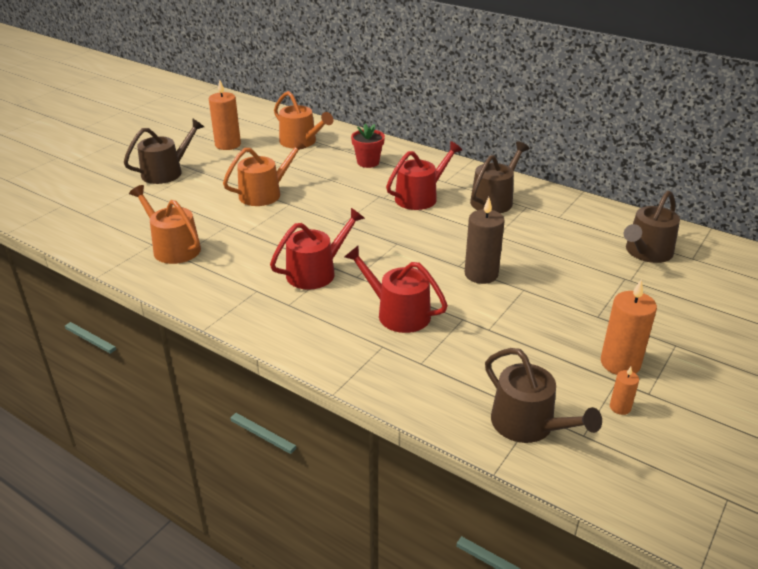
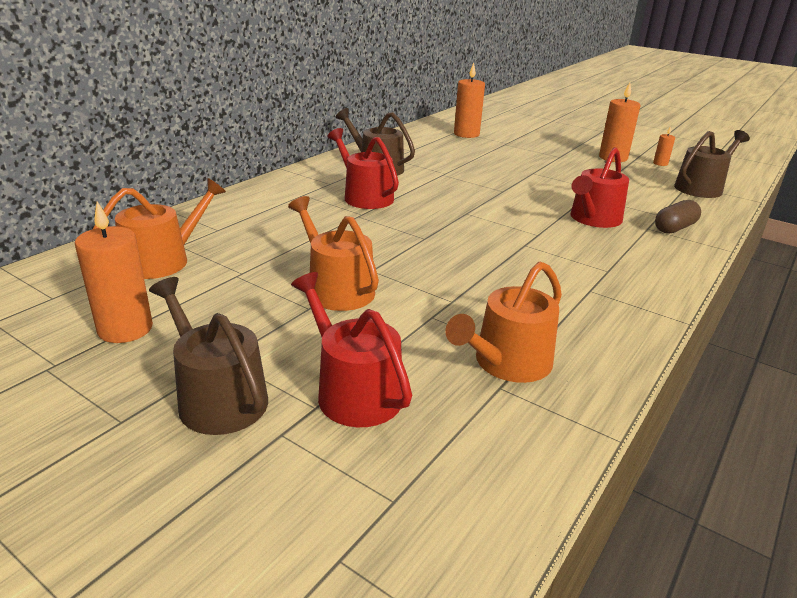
camera: 90 degrees left, 5 degrees down
(316, 272) = (537, 254): red watering can -> red watering can (353, 391)
(368, 162) = (262, 218): red flower pot -> none
(385, 365) = (674, 228): none -> brown capsule
(481, 274) = (515, 184): brown candle -> none
(646, 252) = (466, 134): brown watering can -> orange candle

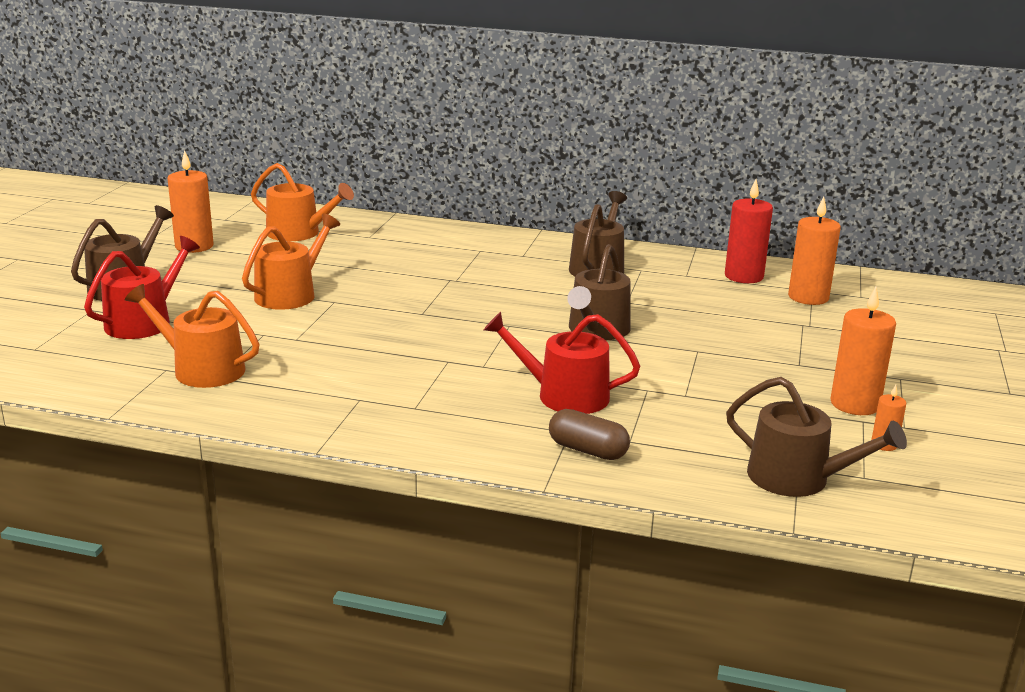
camera: 70 degrees right, 5 degrees down
(364, 196) = (504, 274): red watering can -> none
(424, 139) = (744, 276): none -> red candle
(490, 190) = (596, 330): none -> brown watering can

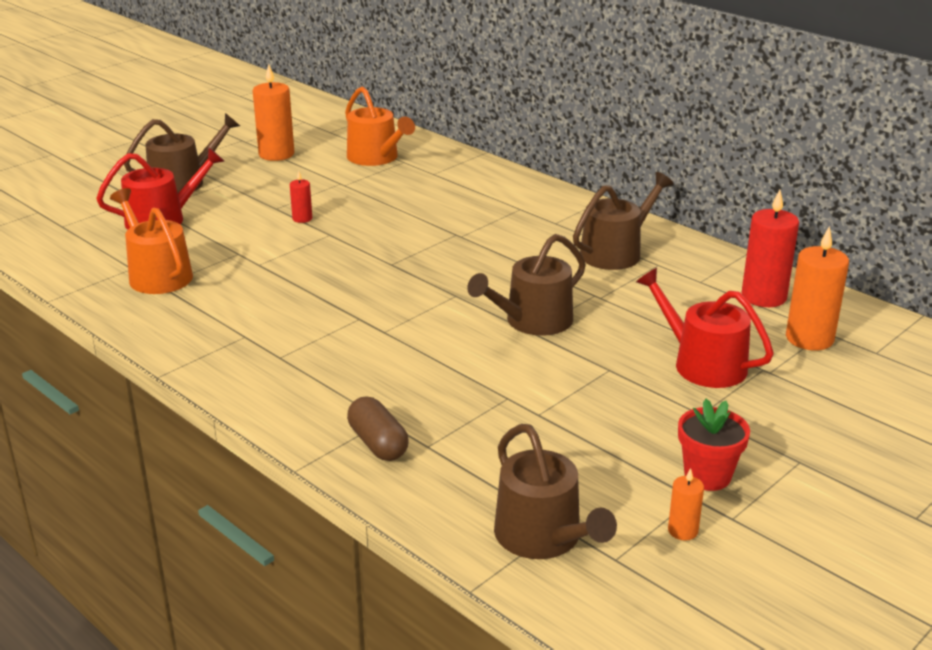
camera: 30 degrees right, 5 degrees up
(290, 294) = (302, 218): orange watering can -> red candle
(563, 395) = (421, 381): red watering can -> red watering can (702, 363)
(855, 404) = (707, 476): orange candle -> red flower pot

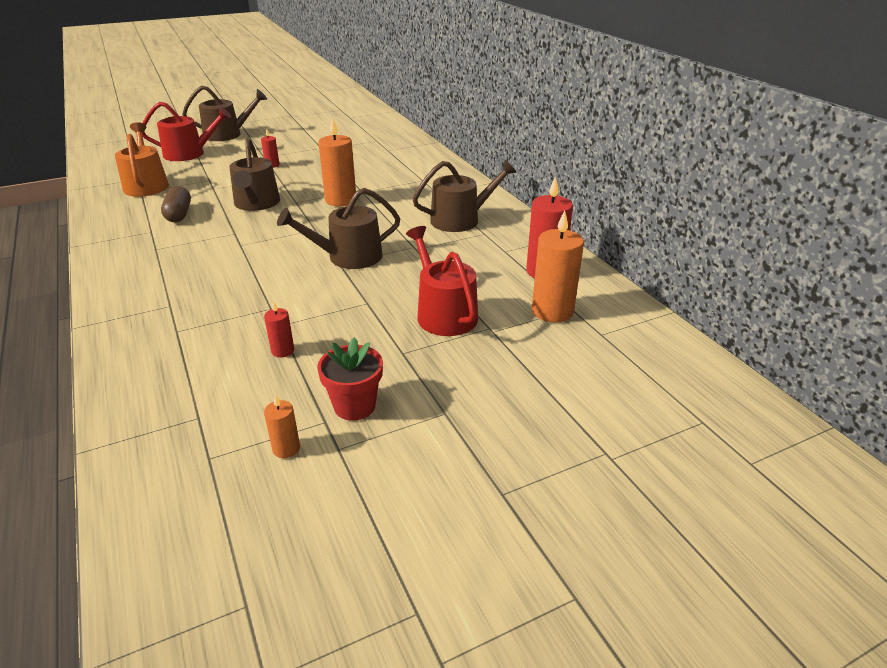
camera: 20 degrees right, 5 degrees up
(276, 154) = (301, 126): orange candle -> orange candle (340, 200)
(376, 158) = (361, 136): orange watering can -> none
(378, 443) = (146, 321): brown capsule -> brown capsule (179, 214)
(543, 538) = (175, 424): brown watering can -> brown watering can (256, 204)
(573, 440) = (282, 351): none -> red candle

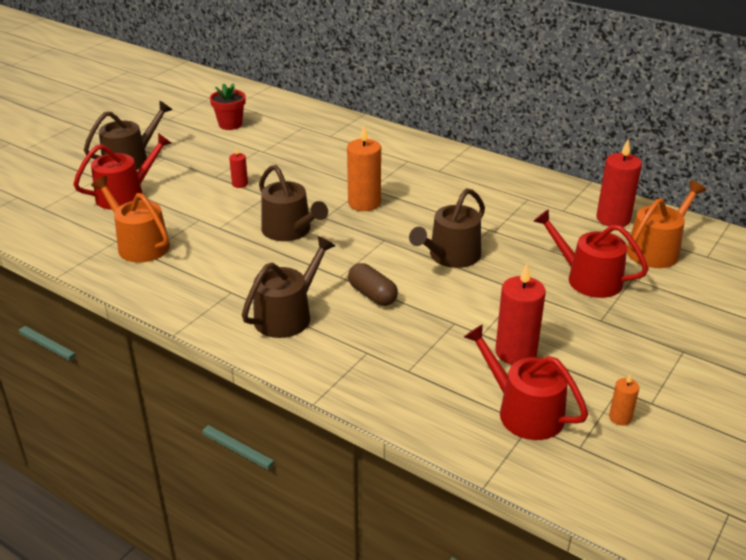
camera: 30 degrees left, 0 degrees up
(179, 214) = (230, 266): brown capsule -> brown capsule (372, 295)
(211, 403) = (523, 411): none -> red watering can
(282, 351) = (515, 352): red candle -> red candle, size x1.99
(354, 406) = (622, 371): red flower pot -> red flower pot (230, 124)
(461, 219) = (493, 191): brown watering can -> brown watering can (288, 315)
(552, 311) = (657, 250): orange candle -> orange watering can

